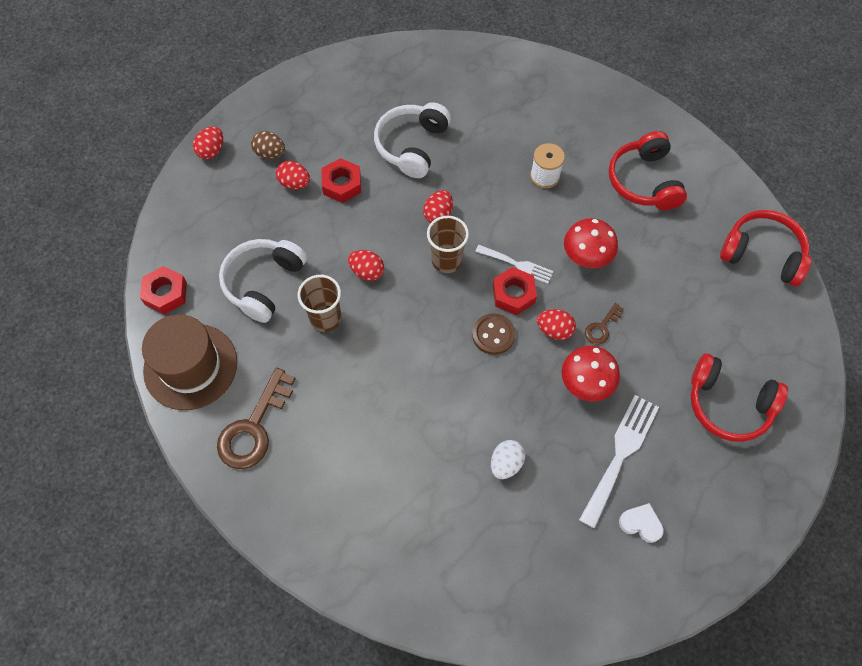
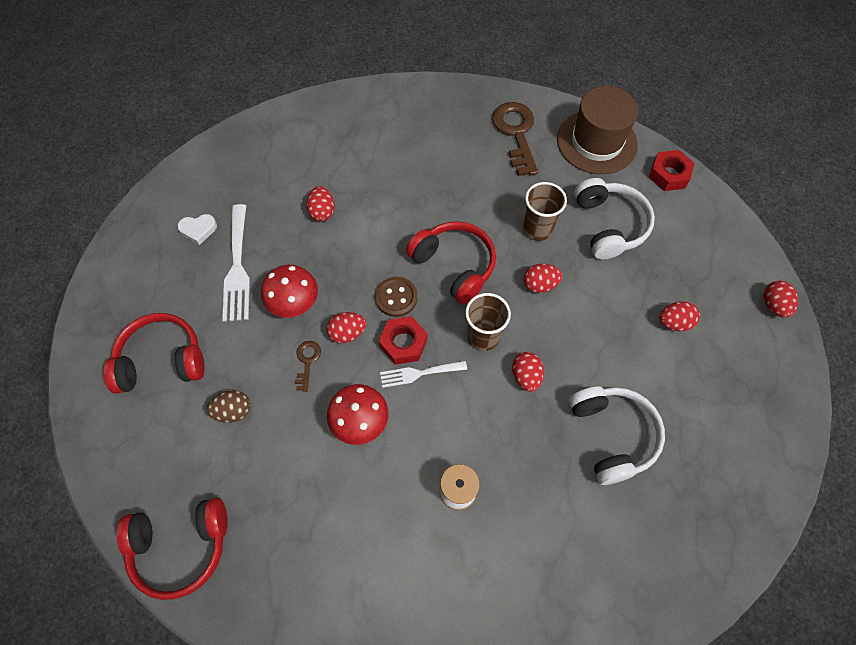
camera: 145 degrees right, 0 degrees up
(270, 153) = (725, 337): brown egg -> brown egg (233, 411)
(342, 184) = (634, 349): red nut -> none
(506, 463) = (322, 212): white egg -> red egg
(644, 181) = (350, 558): red headphones -> red headphones (454, 265)

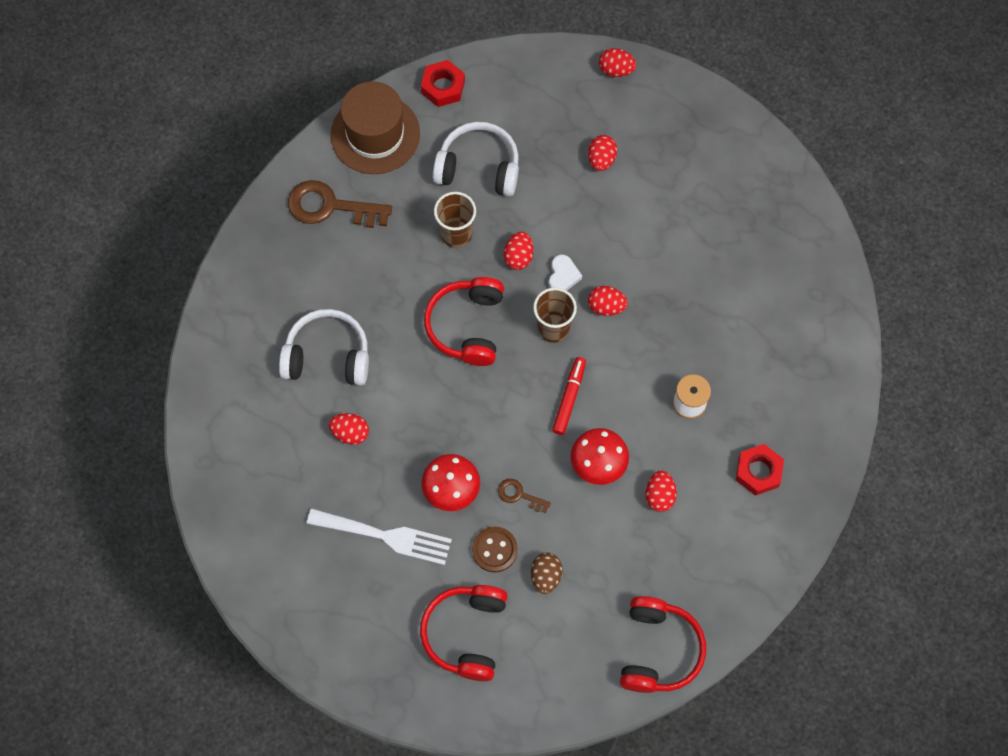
camera: 70 degrees left, 5 degrees up
(198, 230) = (321, 566): white heart -> white heart (563, 276)
(347, 333) = (503, 449): red egg -> red egg (659, 496)
(396, 297) = (481, 392): brown button -> brown button (494, 550)
(403, 343) = (533, 401): red nut -> red nut (758, 472)
(419, 373) = (569, 398): white fork -> red marker
(454, 265) = (467, 326): red headphones -> red headphones turned 60 degrees counterclockwise
(612, 435) = (685, 258): white headphones -> white headphones (327, 356)

